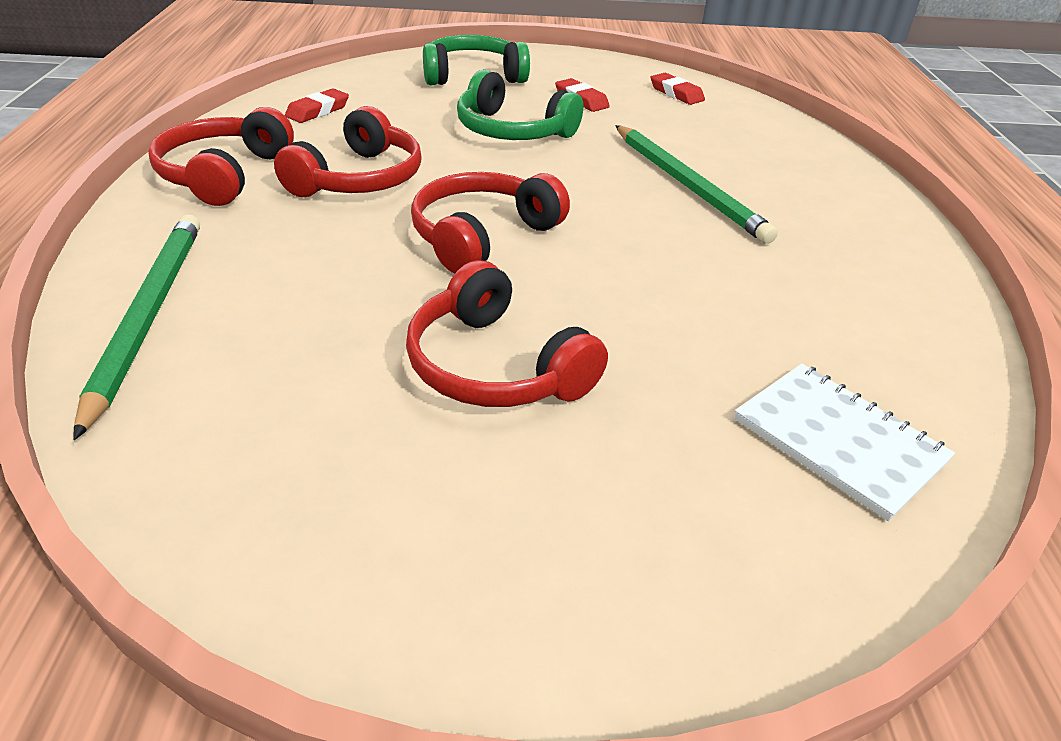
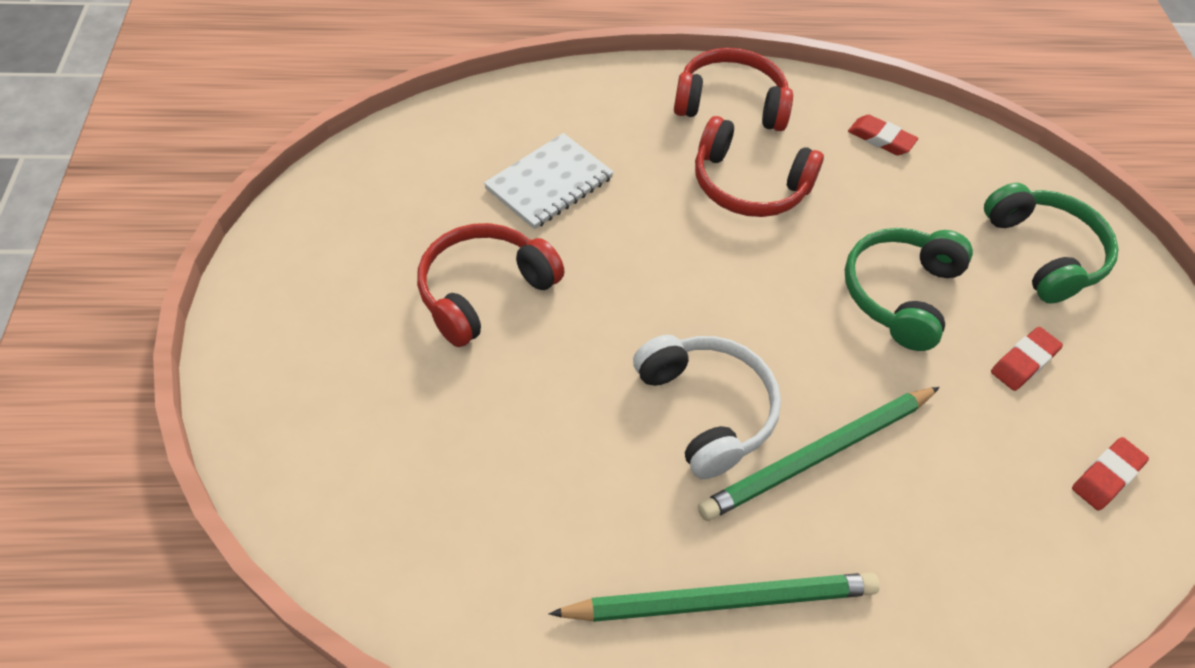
camera: 85 degrees right, 15 degrees up
(148, 316) = (527, 109): green pencil -> green pencil (722, 600)
(482, 236) = (667, 276): red headphones -> none
(651, 230) = (707, 410): none -> white headphones
(838, 441) = (400, 509): white notebook -> white notebook (549, 183)

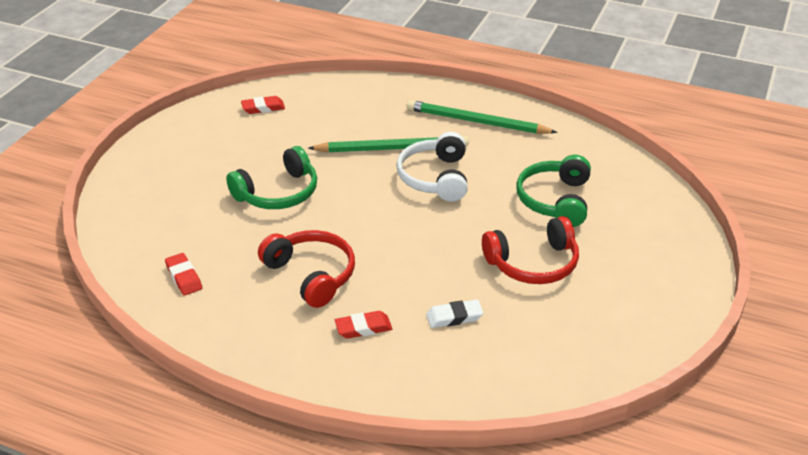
camera: 150 degrees left, 15 degrees down
(549, 183) = (454, 317): white notebook -> white eraser
(730, 104) = (268, 337): red headphones -> none
(1023, 362) = (247, 150): red eraser -> red eraser (363, 328)
(1044, 253) = (167, 187): green headphones -> green headphones (555, 200)

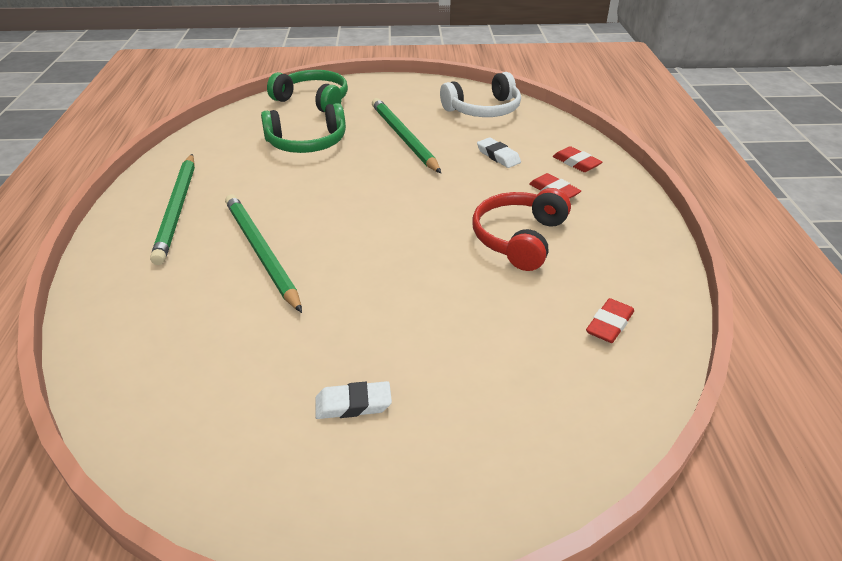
camera: 115 degrees left, 0 degrees up
(223, 155) = (353, 404): none -> white eraser
(263, 108) = (193, 417): red eraser -> red eraser (576, 163)
(278, 193) = (406, 311): green headphones -> green headphones (313, 100)
(435, 178) = (306, 209): white headphones -> white headphones (483, 110)
(533, 263) = (403, 137): red headphones -> green pencil

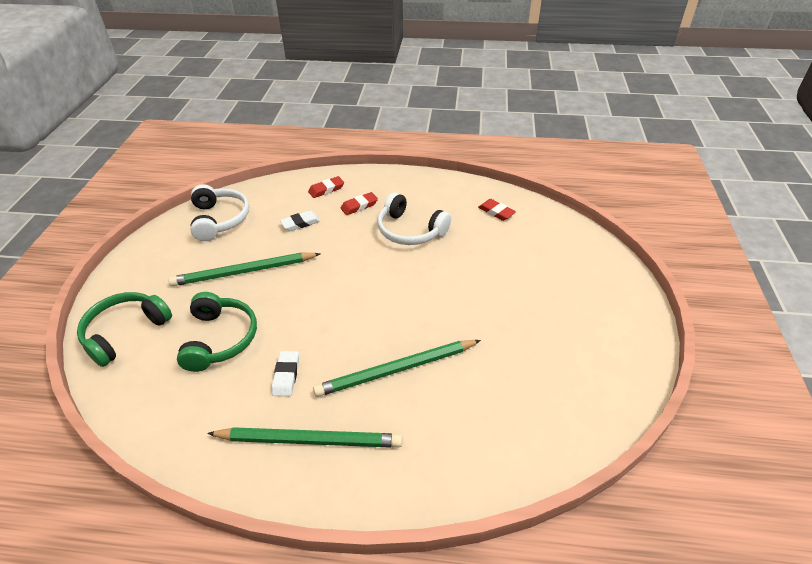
camera: 80 degrees left, 5 degrees up
(353, 404) = (558, 320): white eraser -> white eraser (286, 375)
(519, 238) = (410, 230): red headphones -> white headphones

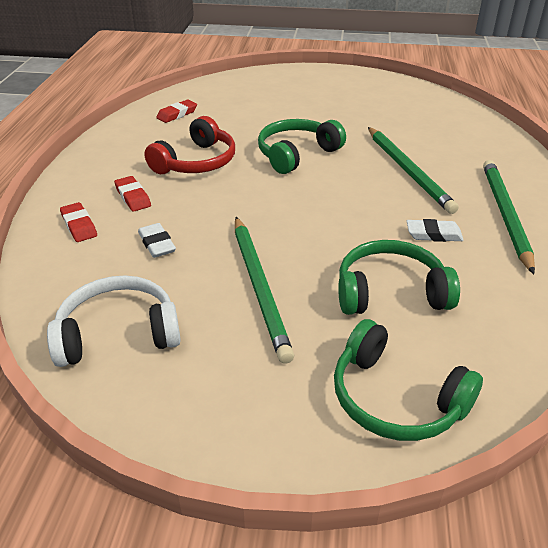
camera: 90 degrees left, 5 degrees down
(410, 230) = (196, 162): white headphones -> red headphones
(427, 289) = (296, 154): none -> green headphones

